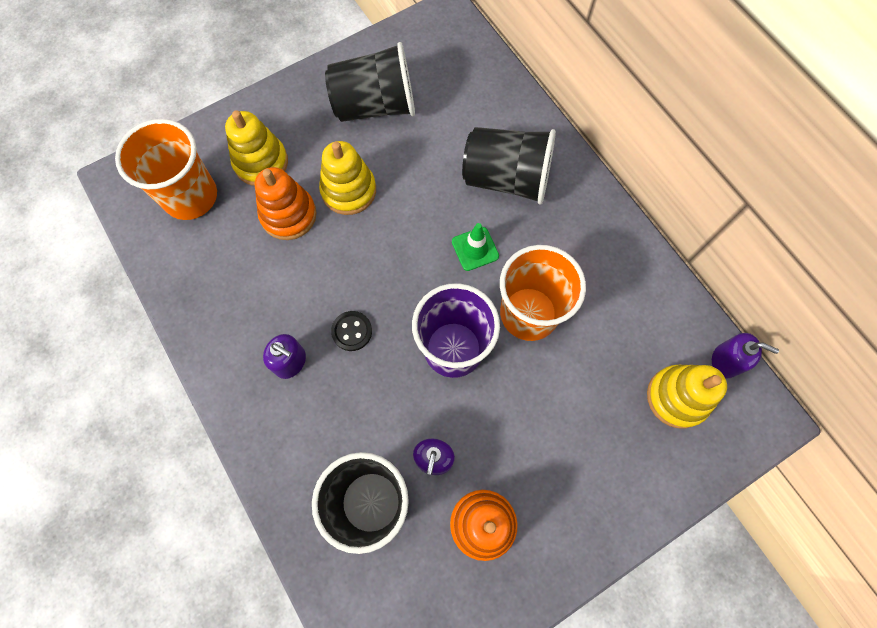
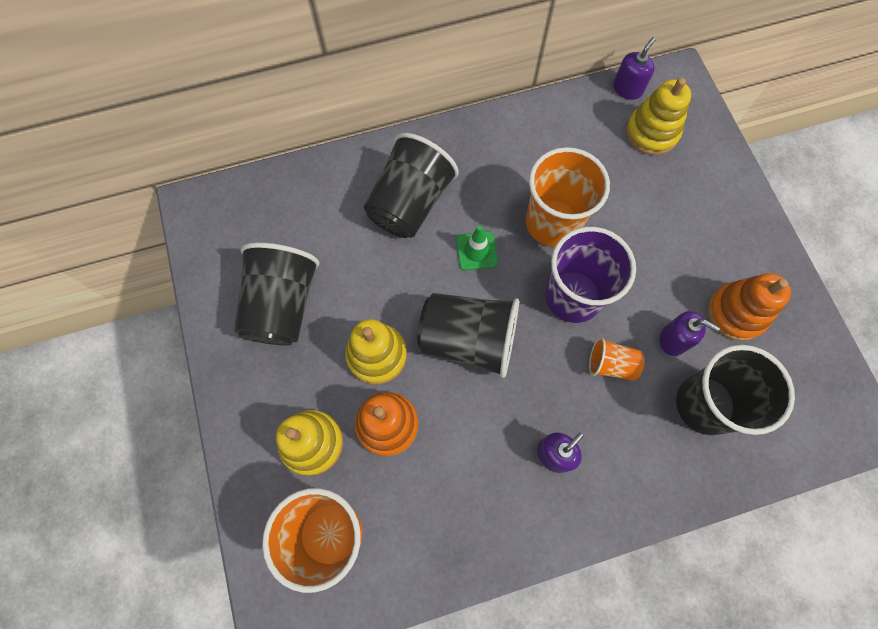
camera: 75 degrees left, 0 degrees up
(352, 331) = (535, 386): black button -> none
(382, 262) = (468, 340): none -> black cup
(391, 399) = (611, 364): none -> orange cup

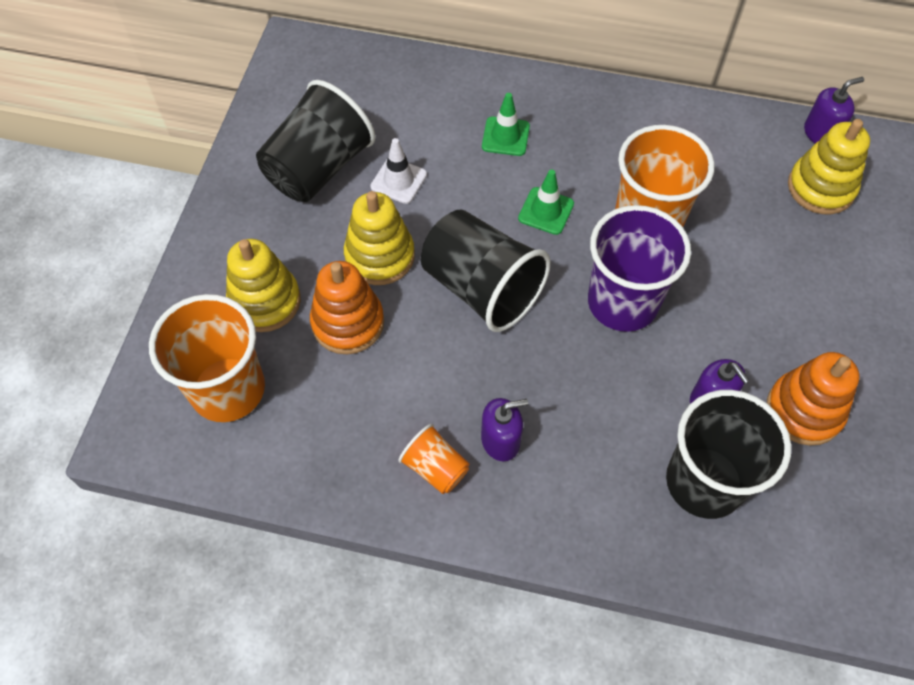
camera: 30 degrees right, 10 degrees down
(352, 283) = (398, 181): none -> white traffic cone
(410, 203) = (505, 136): black cup -> green traffic cone
(611, 364) = (621, 388): orange cup -> orange cup (435, 468)

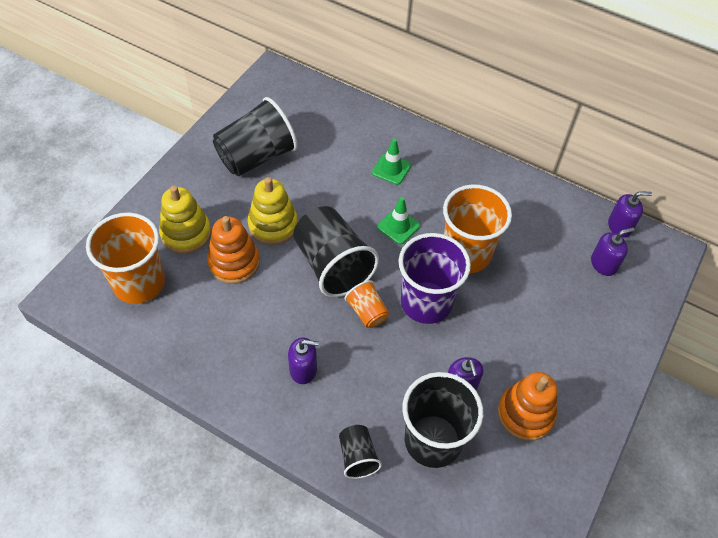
camera: 15 degrees right, 5 degrees down
(398, 181) = (306, 179): white traffic cone -> none
(435, 468) = (252, 374): orange cup -> orange cup (367, 312)
(618, 534) = (357, 457): none -> black cup
(821, 188) = (603, 264): yellow stacking toy -> purple soap dispenser

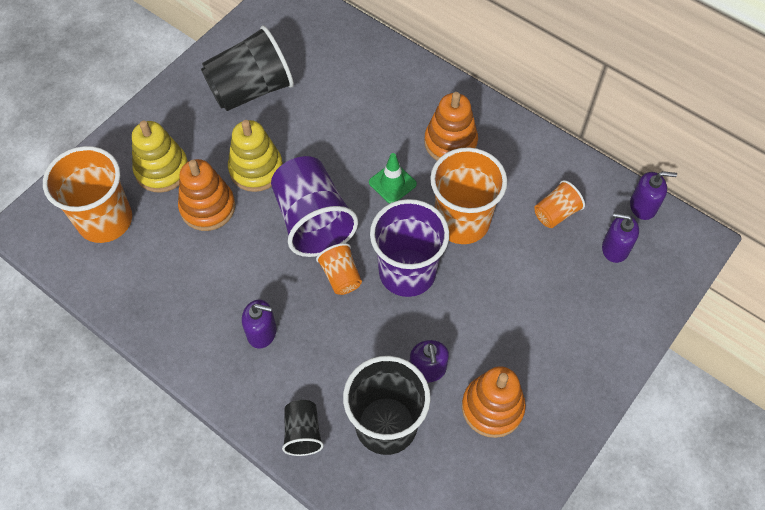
camera: 10 degrees right, 5 degrees up
(332, 265) = (313, 221): black cup -> purple cup
(391, 169) = (396, 116): green traffic cone -> none
(443, 187) = (450, 142): none -> orange stacking toy
(546, 239) = (555, 213): none -> orange cup
(603, 264) = (615, 248): purple soap dispenser -> purple soap dispenser turned 150 degrees counterclockwise

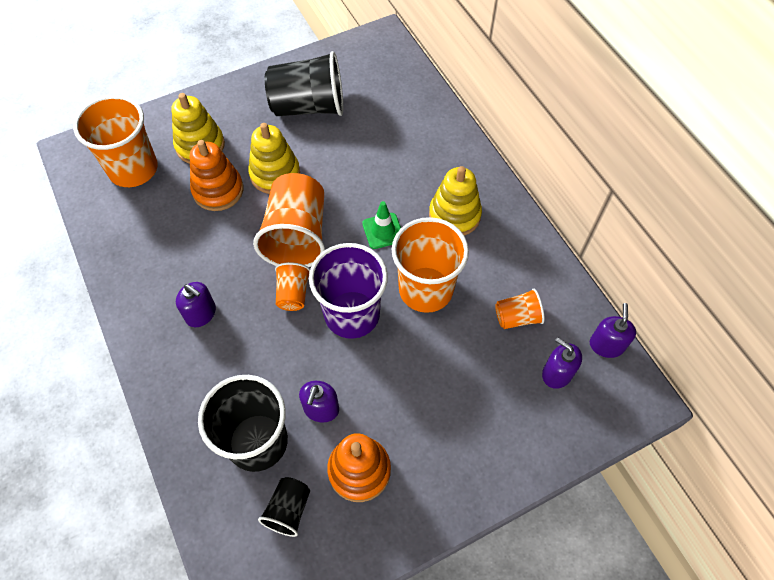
camera: 25 degrees right, 0 degrees up
(303, 433) = (184, 415): black cup -> black cup (288, 510)
(313, 221) = (297, 236): purple cup -> orange cup
(450, 142) = (454, 215): orange stacking toy -> yellow stacking toy
(643, 206) = (606, 345): purple soap dispenser -> purple soap dispenser turned 105 degrees counterclockwise

